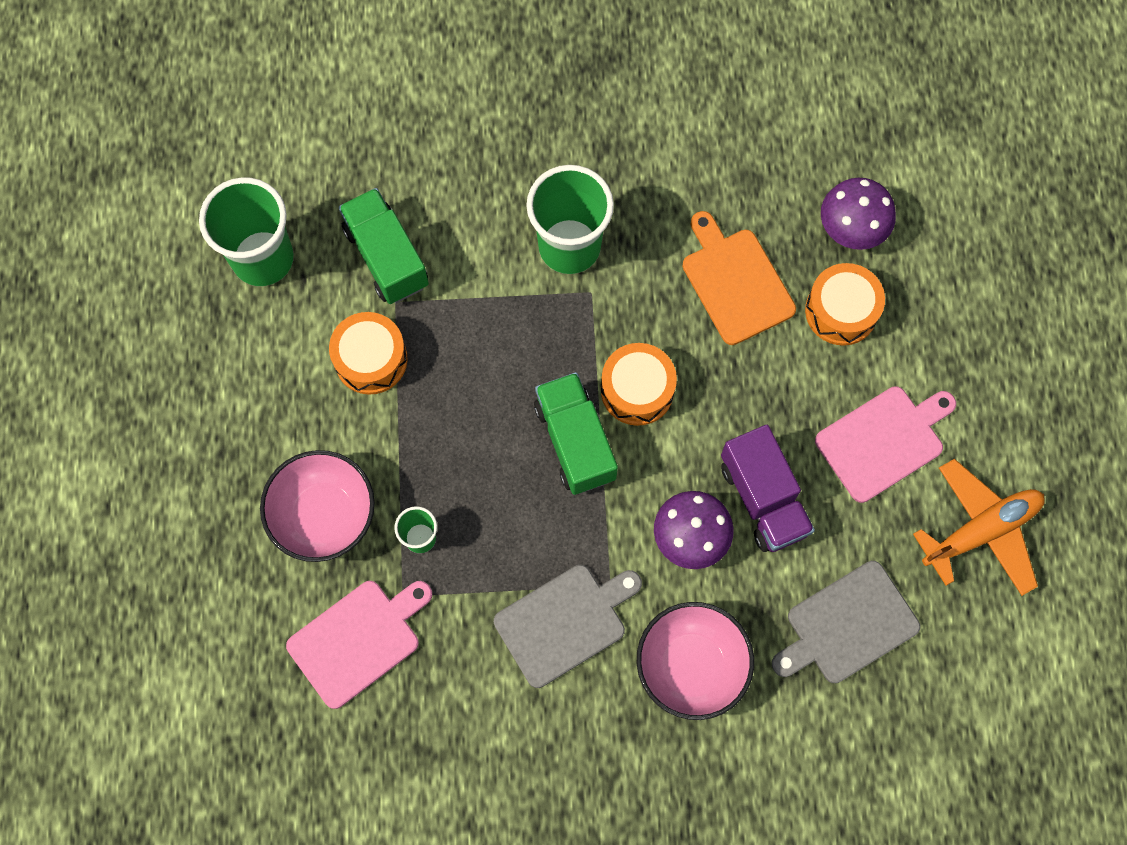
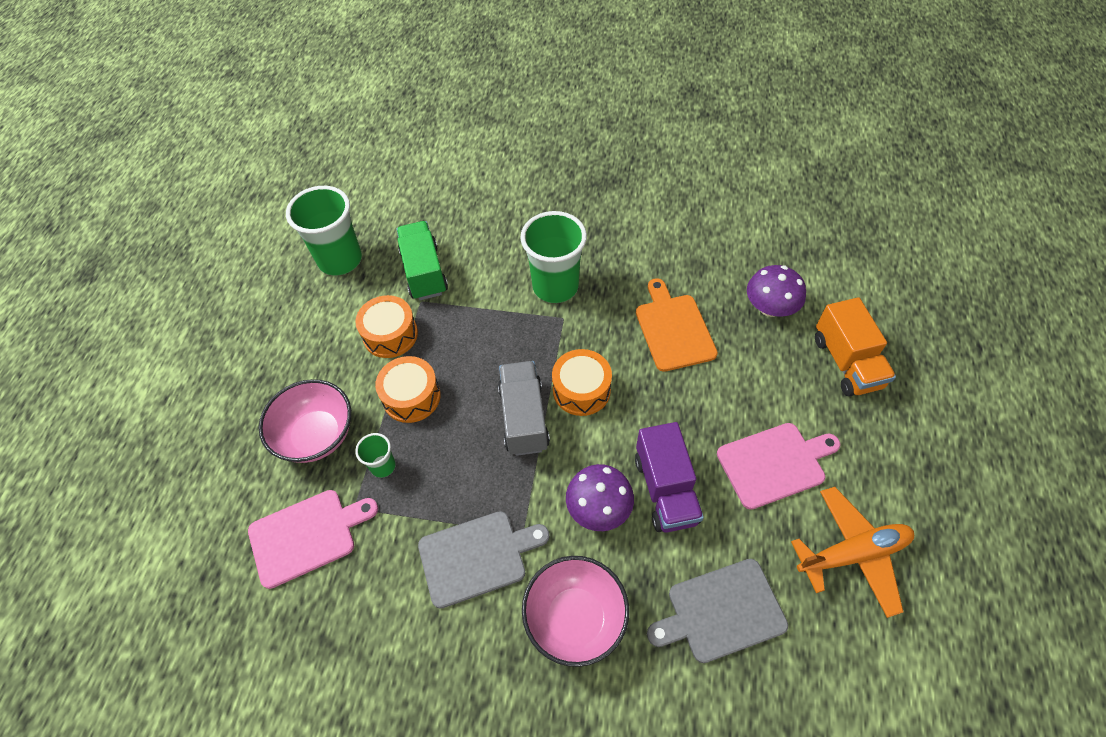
camera: 15 degrees right, 15 degrees down
(575, 441) = (524, 418): green truck -> grey truck
(841, 311) = (753, 362): orange drum -> orange drum (411, 397)
(954, 289) = (846, 362): none -> orange truck

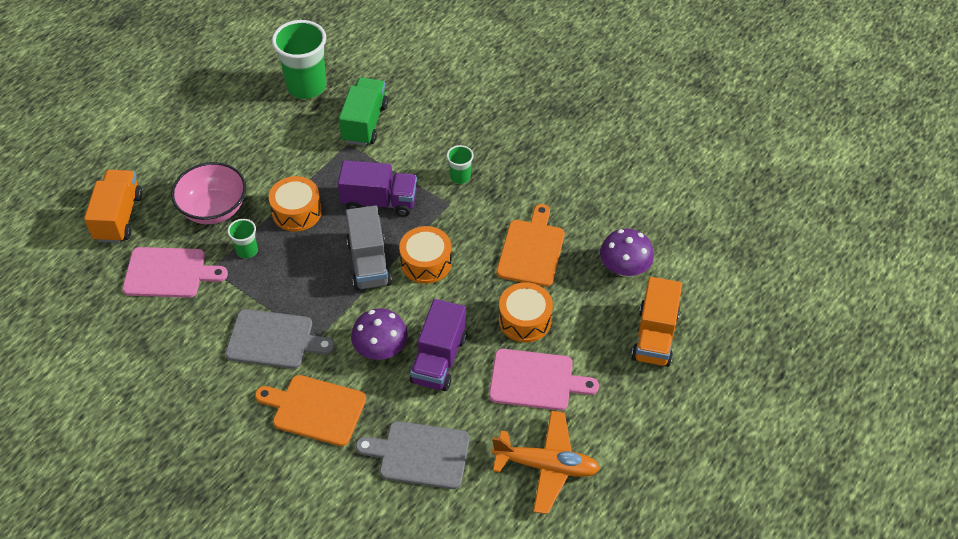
camera: 25 degrees right, 5 degrees down
(208, 496) = (119, 217): none -> orange truck
(390, 334) = (309, 160): orange drum -> orange drum (525, 320)
(492, 346) = (379, 201): none -> purple truck
(524, 418) = (369, 263): grey truck -> grey truck turned 150 degrees clockwise
(555, 286) = (460, 177): green cup -> green cup, size x0.48
(575, 618) = (315, 409): pink bowl -> orange cutting board

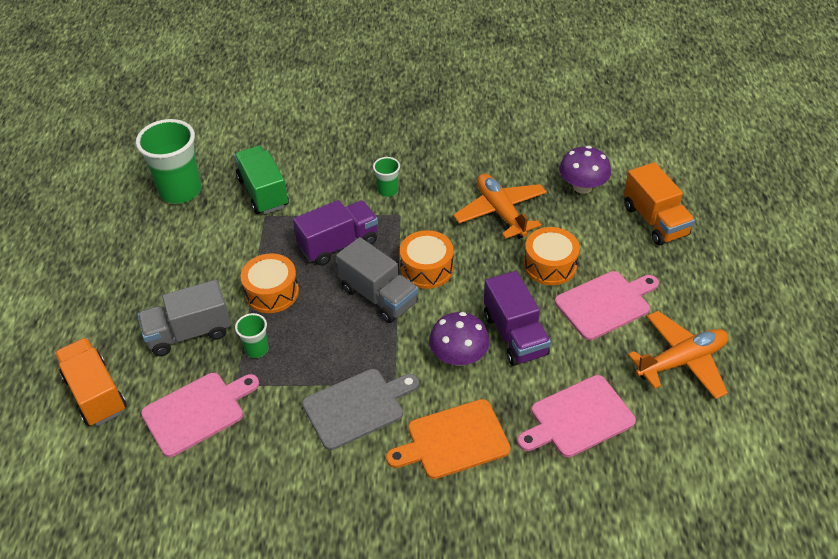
camera: 35 degrees left, 5 degrees down
(214, 209) = (189, 333): pink bowl -> grey truck
(420, 454) = (578, 418): grey cutting board -> pink cutting board
(532, 250) = (500, 212): orange cutting board -> orange plane

